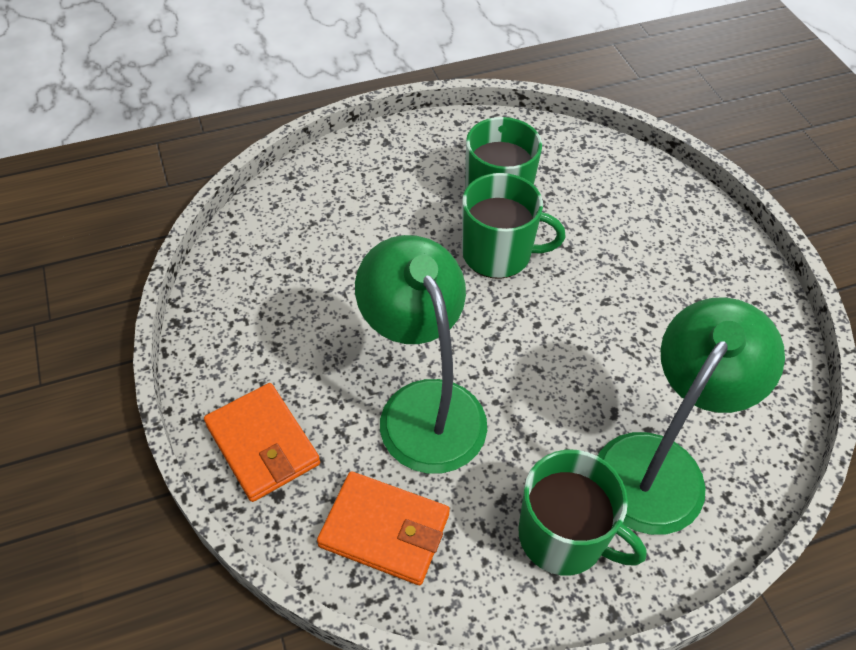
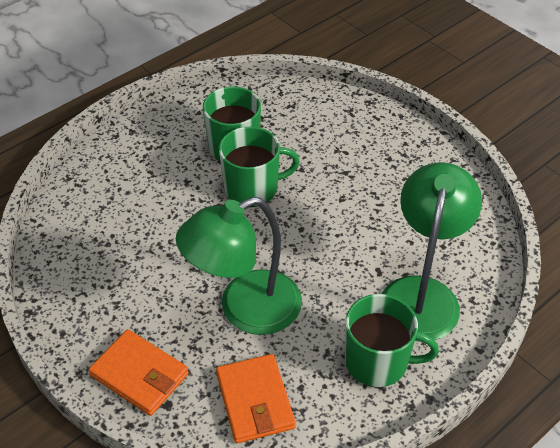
camera: 20 degrees left, 5 degrees down
(384, 530) = (255, 401): orange wallet -> orange wallet turned 75 degrees clockwise
(423, 406) = (245, 310): green lamp -> green lamp turned 75 degrees counterclockwise

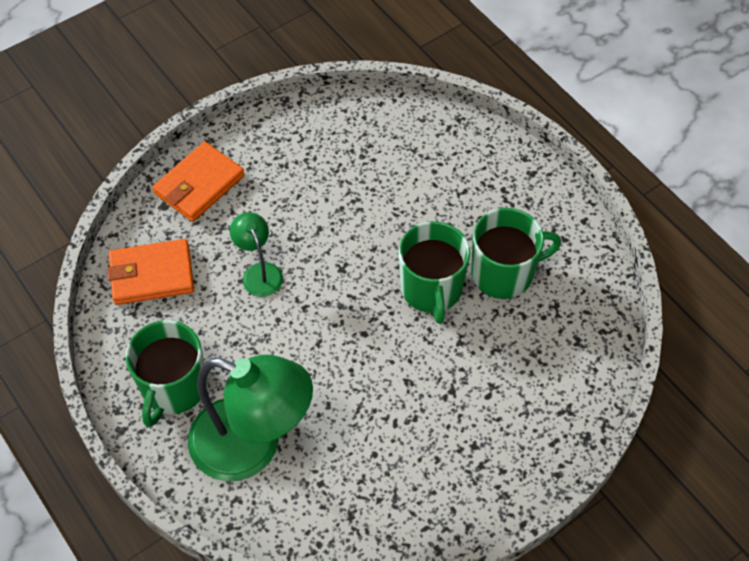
camera: 95 degrees right, 10 degrees up
(245, 310) = (259, 272): green lamp -> green lamp, size x0.48

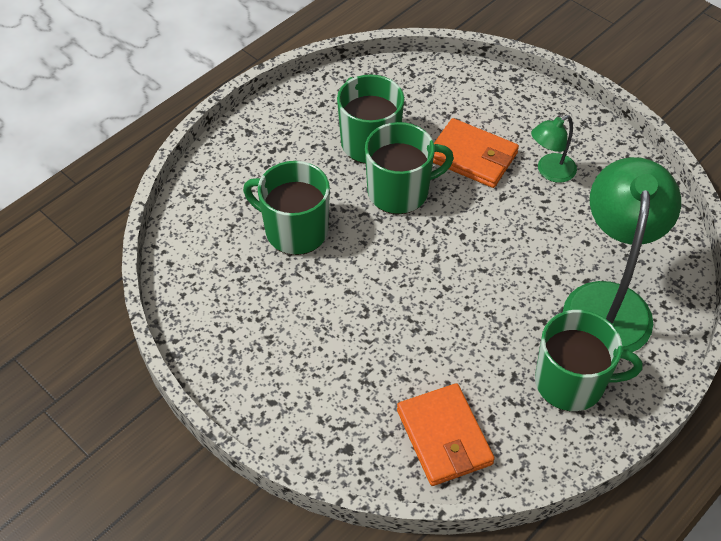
camera: 100 degrees left, 5 degrees down
(199, 184) = (311, 418): orange wallet -> orange wallet (472, 157)
(259, 272) = (415, 334): green lamp -> green lamp (550, 172)
(398, 196) = (295, 230): none -> green mug

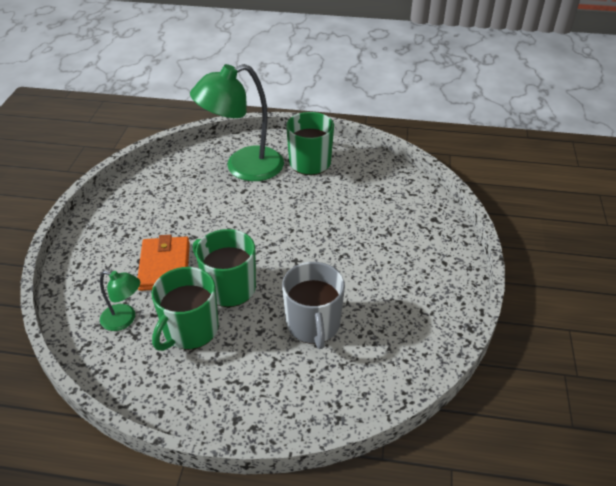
camera: 125 degrees left, 10 degrees down
(295, 230) = (313, 325): green mug -> grey mug
(444, 437) = (388, 190): orange wallet -> none
(550, 172) = (153, 224): green lamp -> green lamp (124, 319)

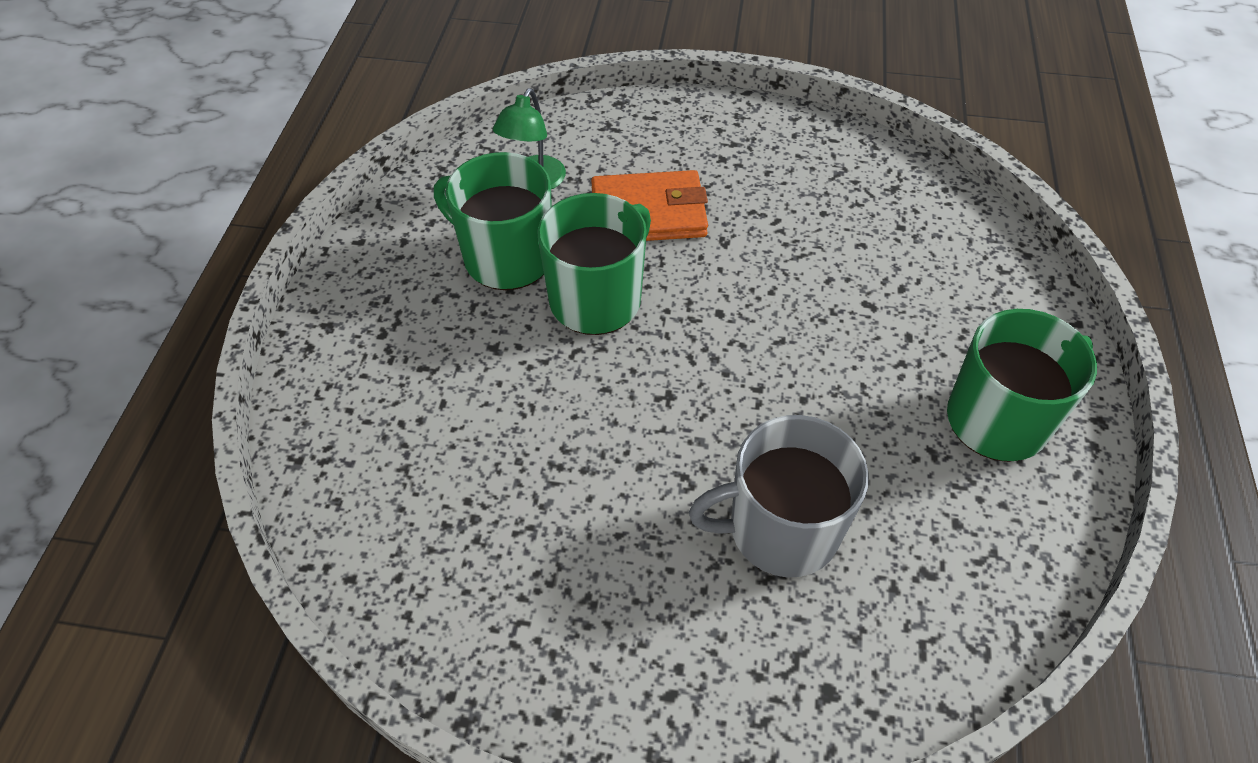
camera: 90 degrees right, 10 degrees up
(243, 167) = (946, 300): green lamp -> none
(313, 325) = (501, 425): grey mug -> grey mug (780, 530)

